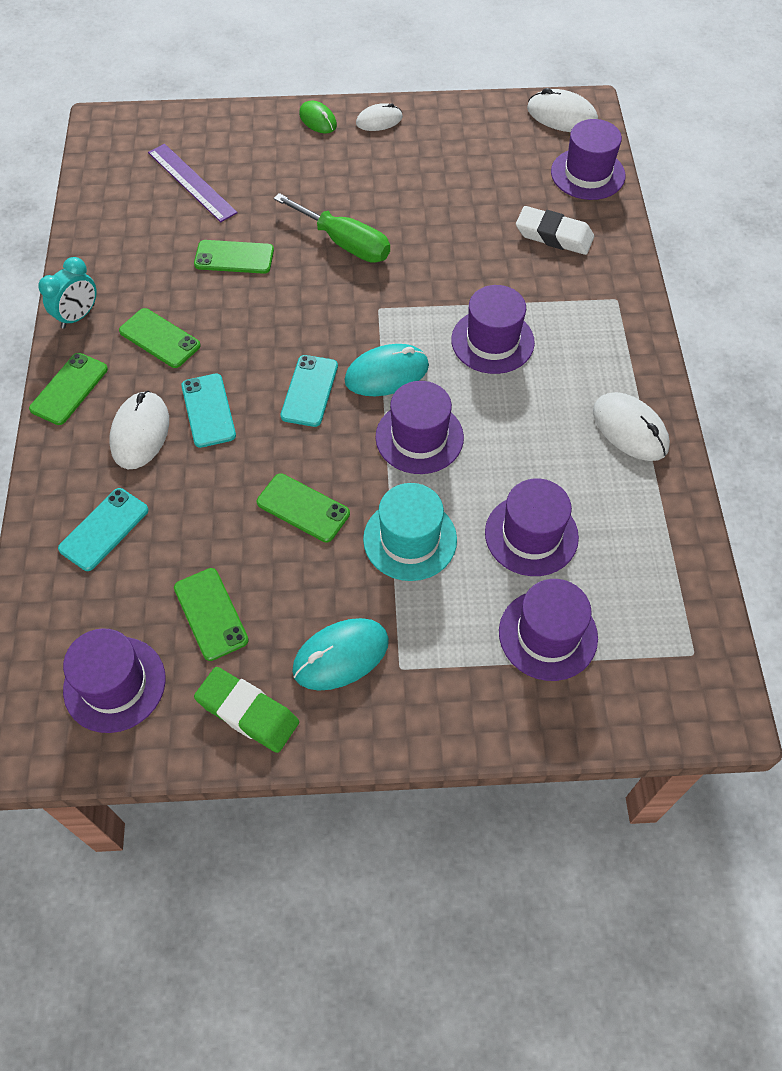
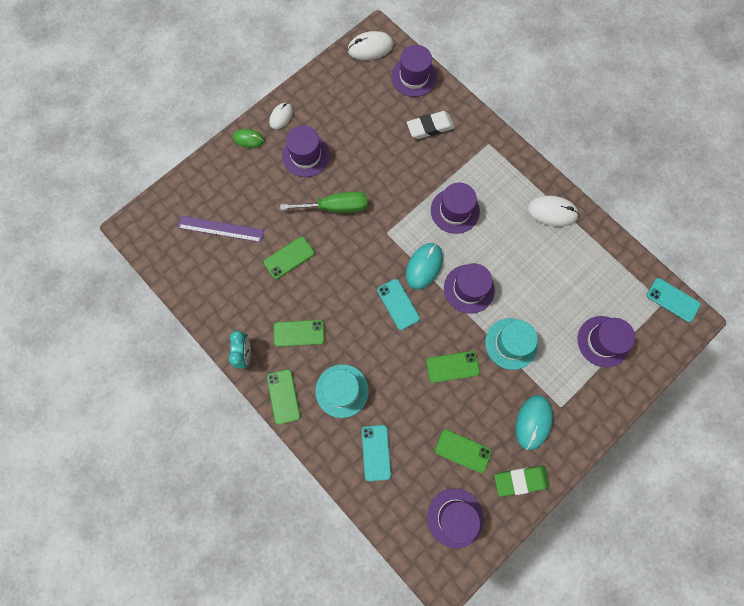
camera: 40 degrees left, 15 degrees up
(140, 432) = (342, 390): white mouse -> turquoise hat
(208, 410) = (362, 353): turquoise phone -> turquoise phone (672, 300)
(531, 535) = (557, 299): purple hat -> purple hat (306, 155)

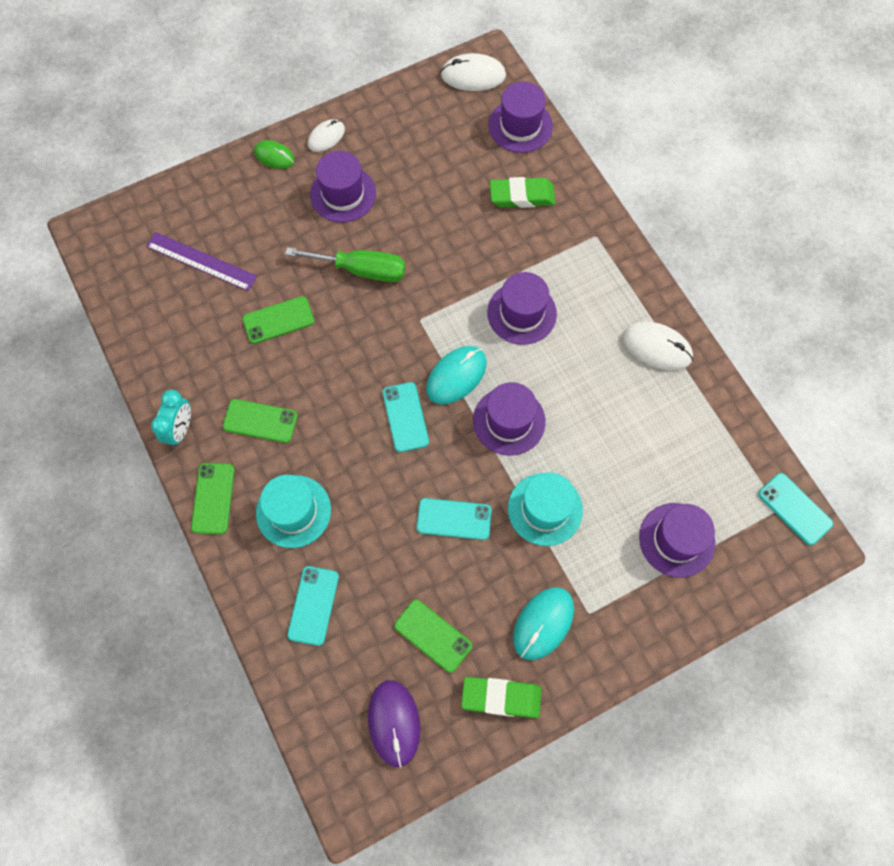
camera: 15 degrees right, 5 degrees down
(430, 127) = (522, 196): white eraser -> green eraser
(452, 367) = (454, 519): green phone -> turquoise phone
(455, 517) = (394, 723): purple hat -> purple mouse

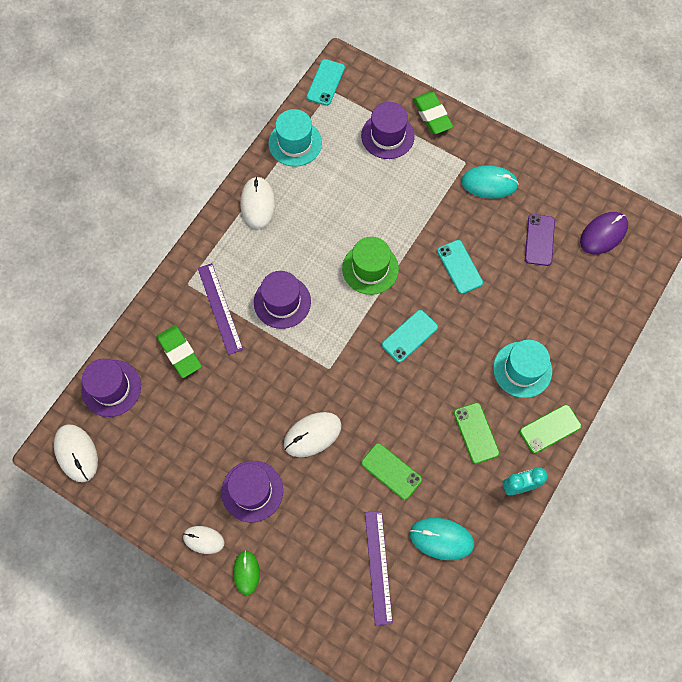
camera: 120 degrees left, 0 degrees up
(313, 605) = (571, 319): turquoise phone -> none
(361, 270) = (312, 435): green screwdriver -> white mouse
(433, 635) = (539, 240): green phone -> purple phone
(456, 376) = (358, 319): turquoise mouse -> turquoise mouse (441, 538)
(501, 698) = (547, 185): green eraser -> green eraser (432, 115)
(509, 421) = (370, 268): purple hat -> green hat
(545, 509) = (417, 217): turquoise hat -> turquoise hat (295, 143)
(549, 252) = (220, 308): none -> purple ruler

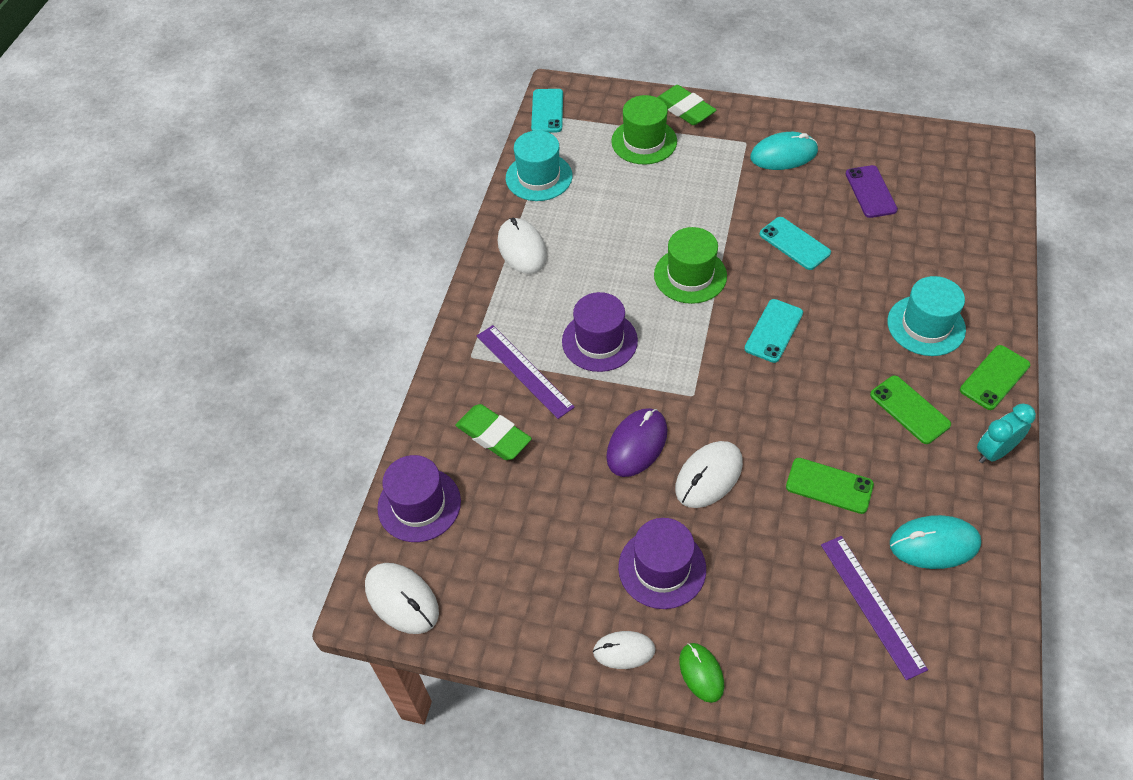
camera: 15 degrees left, 15 degrees down
(387, 136) = (644, 141): purple hat -> green hat
(603, 234) = (938, 166): purple mouse -> purple mouse (637, 444)

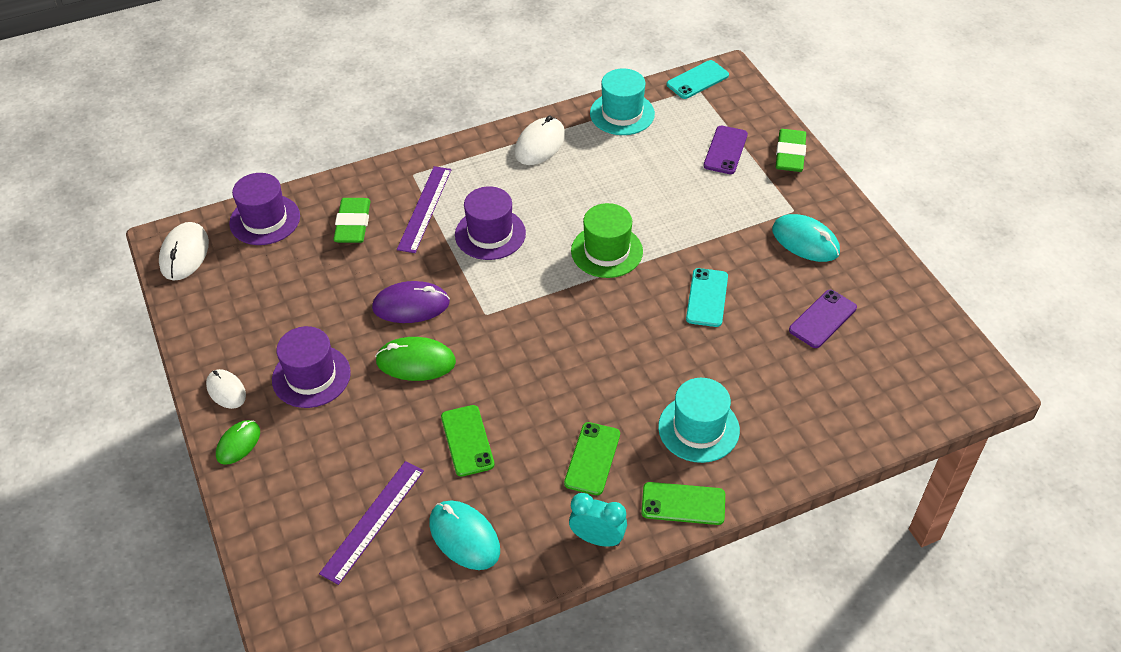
camera: 50 degrees right, 5 degrees down
(644, 141) = (725, 150): green hat -> purple phone
(708, 476) = (416, 362): white mouse -> green mouse
(773, 331) = (596, 330): turquoise phone -> none

